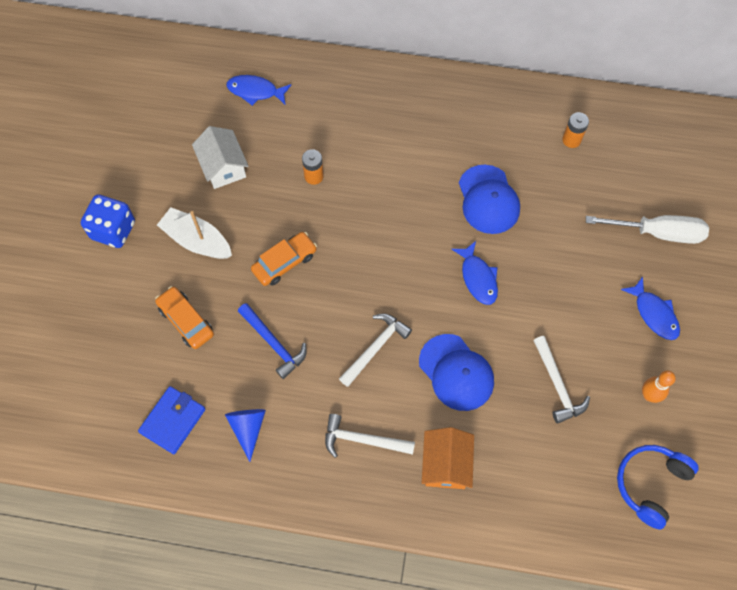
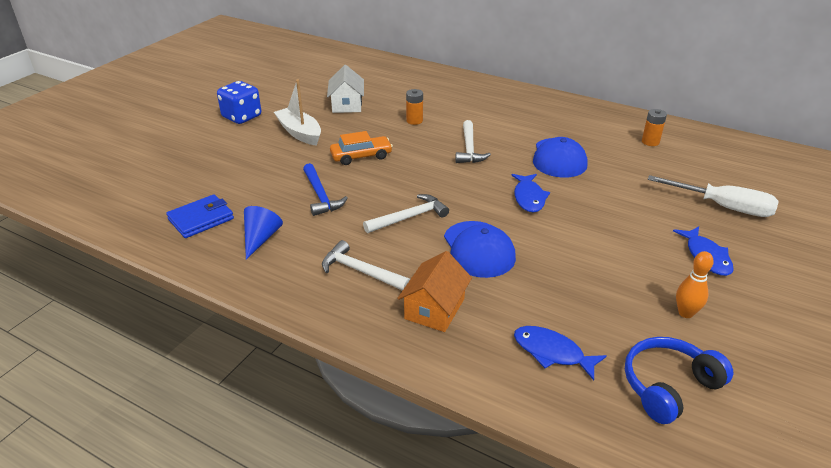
camera: 20 degrees right, 30 degrees down
(186, 321) = (258, 169): orange car -> none
(255, 91) = (395, 78): blue fish -> blue fish (552, 352)
(557, 385) = (581, 281): white hammer -> white hammer (469, 149)

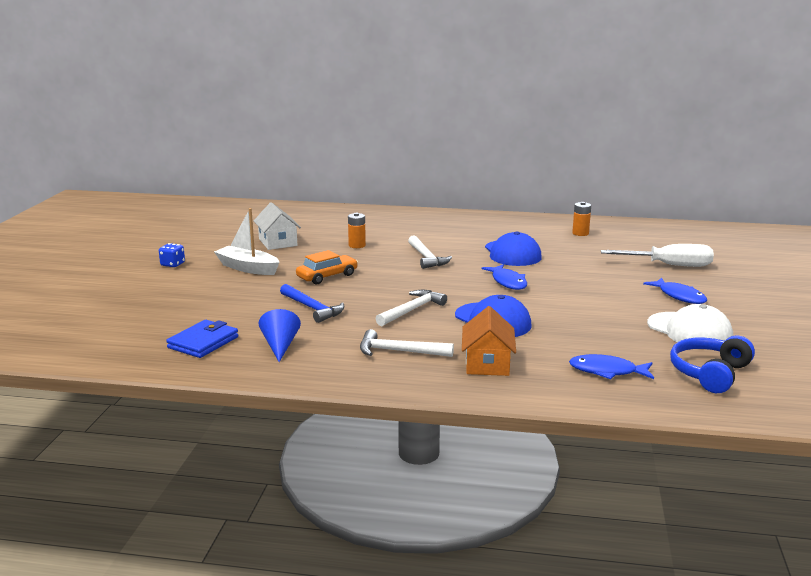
camera: 20 degrees left, 15 degrees down
(242, 117) = (172, 264): blue dice -> blue dice, size x0.56
(685, 313) = (689, 331): orange bowling pin -> white cap

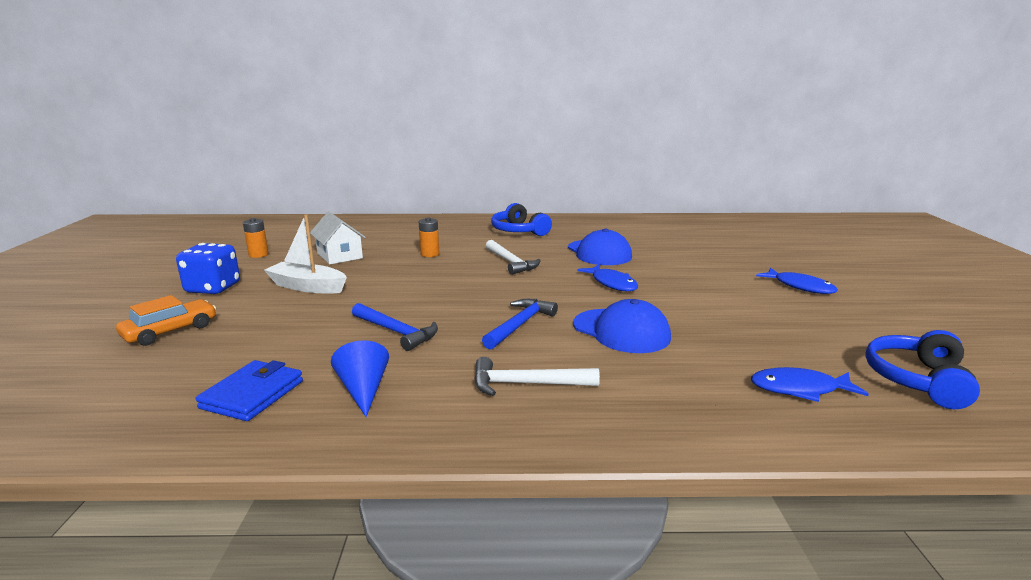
camera: 10 degrees left, 0 degrees up
(172, 264) = (213, 288): blue dice -> blue dice, size x1.78
(327, 276) = (405, 290): orange car -> orange car (170, 331)
(412, 310) = (520, 325): white hammer -> blue hammer
(447, 227) = (518, 231): none -> blue headphones
(487, 363) = (647, 391): orange house -> none
(580, 233) = (654, 230): orange battery -> orange battery (258, 255)
(670, 265) = (763, 255): white screwdriver -> none
(689, 331) = (845, 326): white cap -> none

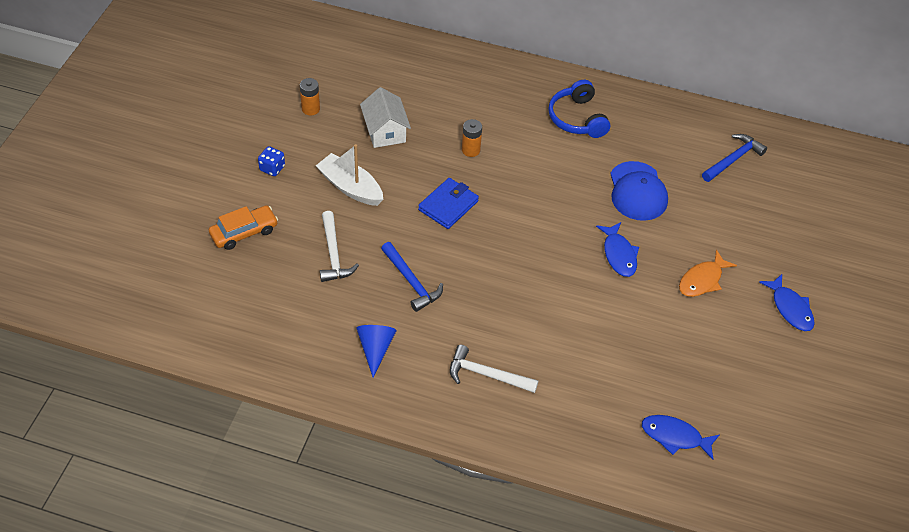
camera: 15 degrees right, 30 degrees up
(213, 288) = (272, 168): blue dice -> blue dice, size x0.56
(253, 394) = (303, 332): blue wallet -> blue wallet (448, 205)
(511, 262) = (542, 189): white hammer -> white hammer (333, 254)
(520, 325) = (510, 299): blue hammer -> blue hammer (733, 159)
(621, 331) = (587, 331): blue cap -> none
(704, 285) = (702, 280): none -> orange fish
(917, 380) = (770, 453): blue headphones -> none

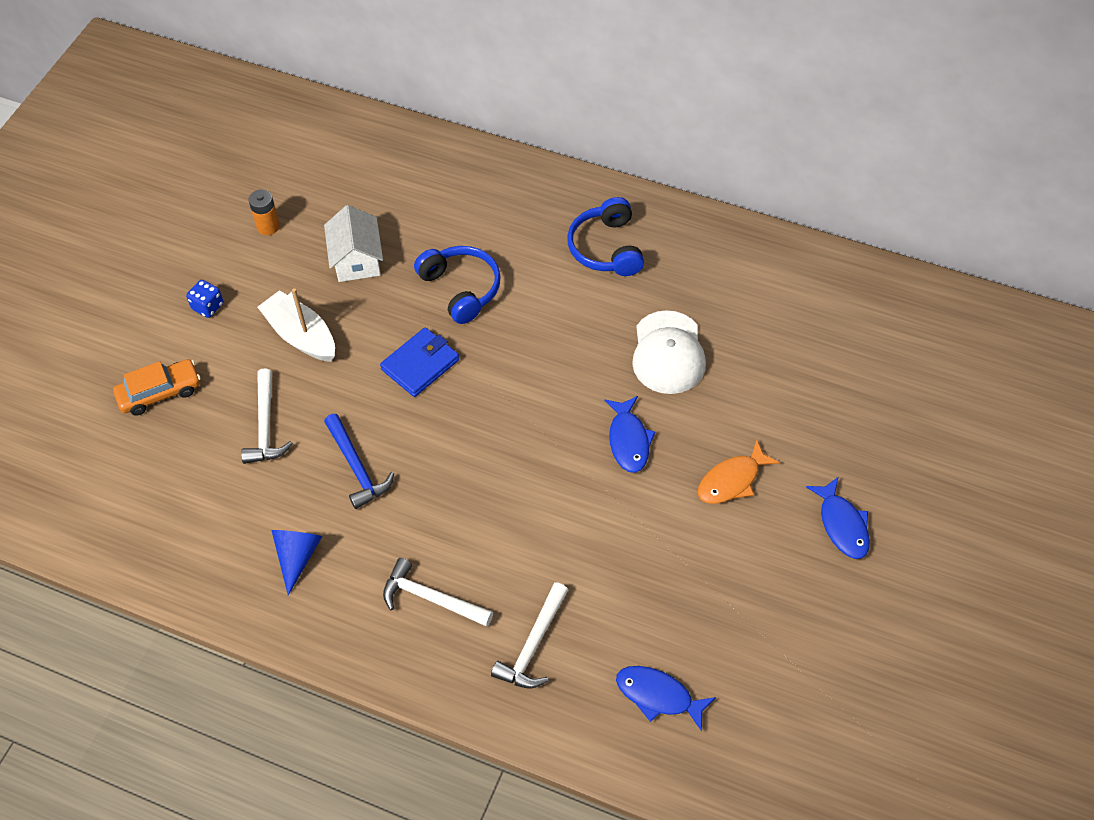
camera: 10 degrees right, 5 degrees up
(470, 150) = (461, 288): orange battery -> blue headphones
(572, 405) = (533, 645): none -> white hammer
(637, 191) = (668, 353): blue cap -> white cap
(733, 159) = (803, 311): blue hammer -> none

